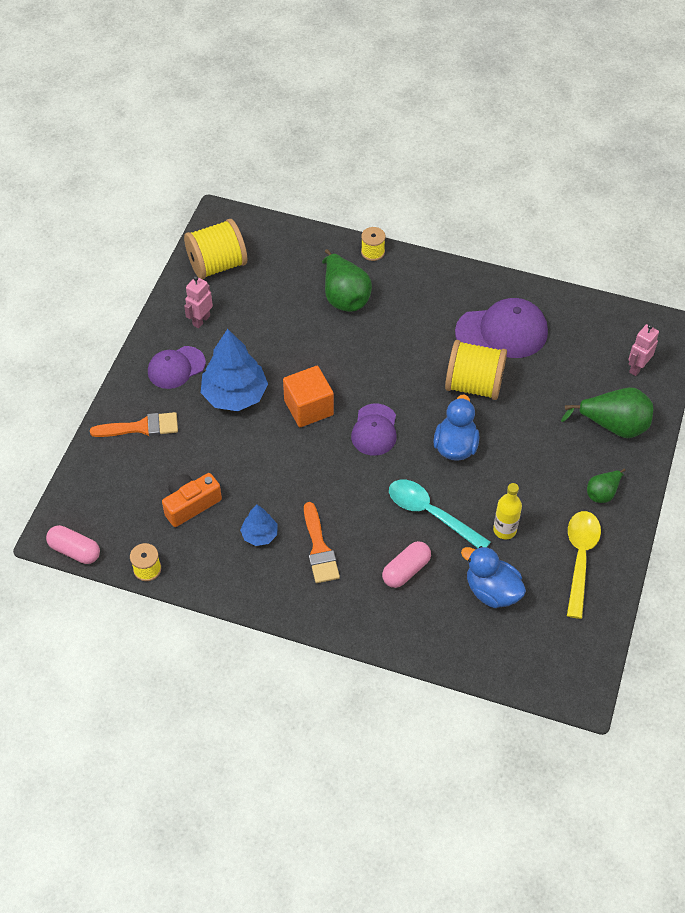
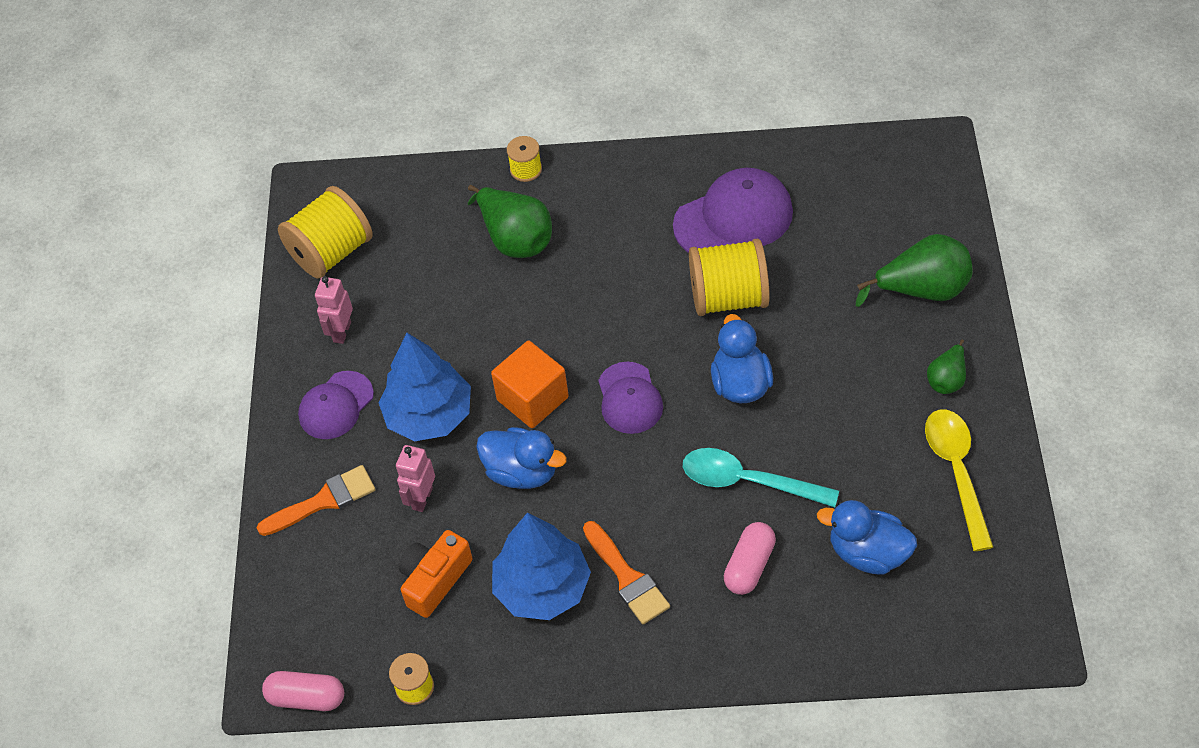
camera: 15 degrees left, 0 degrees up
(259, 535) = (542, 587): blue tree -> blue tree, size x1.92
(280, 454) = (522, 472): none -> blue duck
(504, 530) = (848, 469): yellow bottle -> none
(637, 368) = (918, 207): pink robot -> pink robot (422, 498)

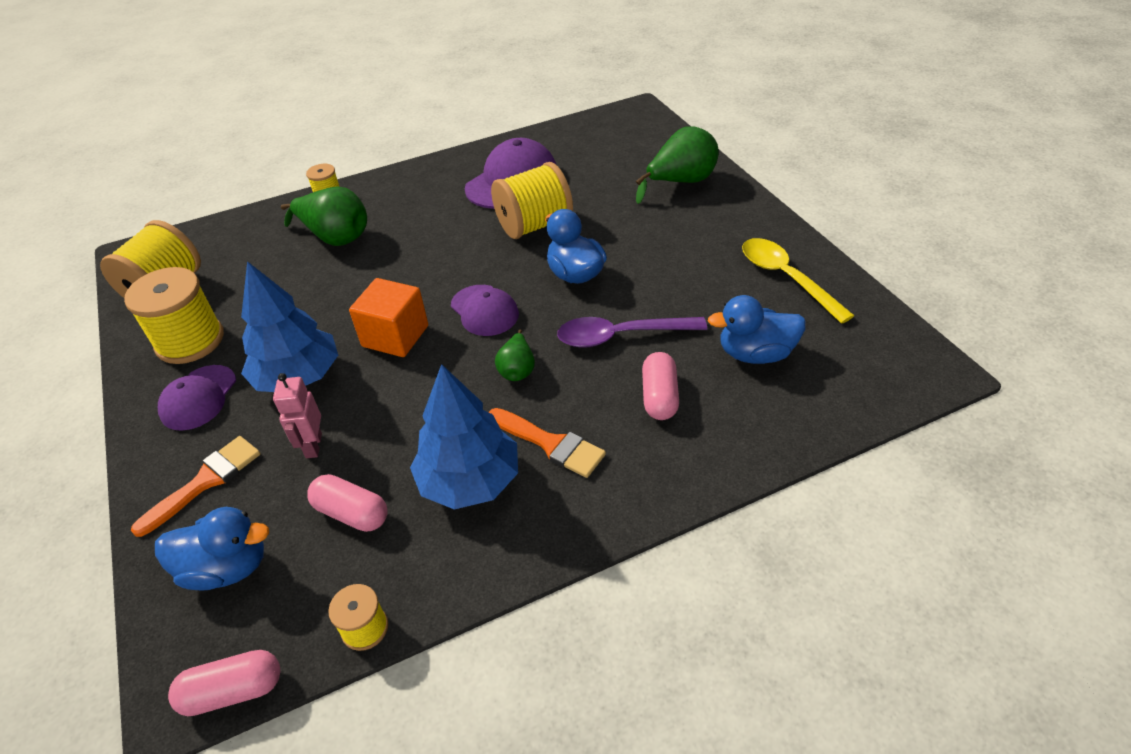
camera: 25 degrees left, 10 degrees down
(341, 332) = (190, 341): pink robot -> yellow spool
(435, 580) = (352, 513): orange camera -> pink capsule
(522, 472) = (408, 393): blue duck -> blue duck (227, 567)
(748, 481) = (621, 336): turquoise spoon -> purple spoon
(947, 379) = (736, 226): green pear -> green pear (517, 369)

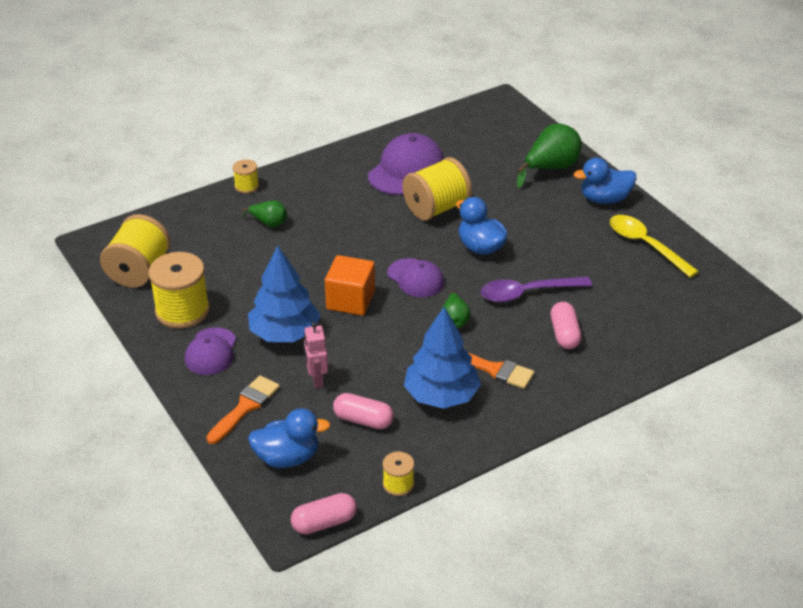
camera: 10 degrees left, 5 degrees down
(335, 237) = (269, 223): green pear -> green pear, size x0.56
(755, 354) = (629, 301): blue duck -> blue duck (604, 199)

